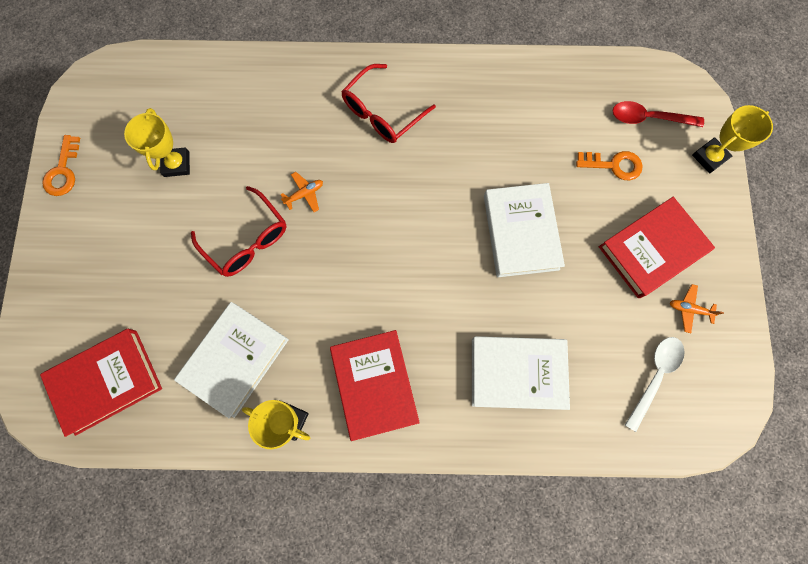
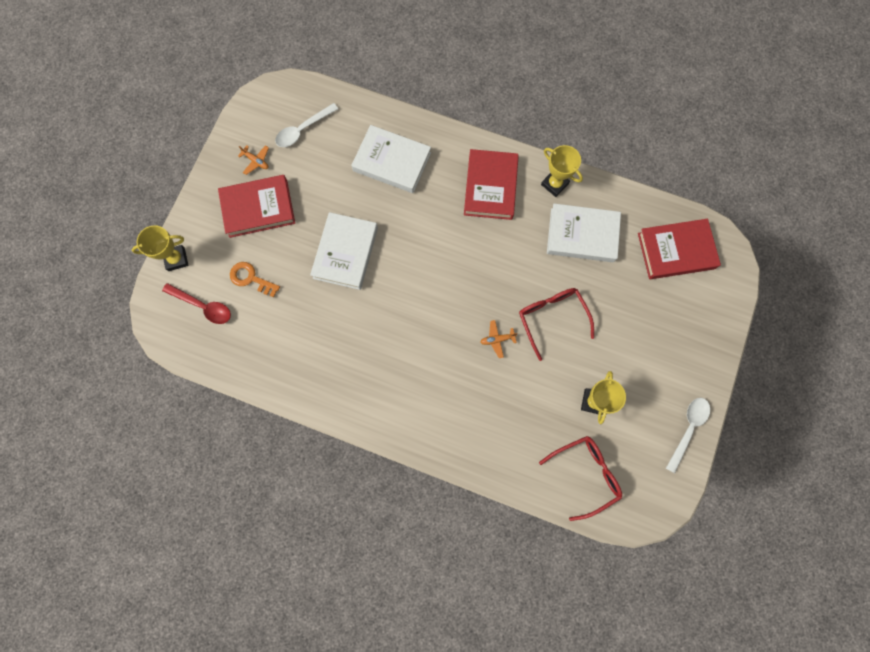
camera: 160 degrees left, 0 degrees up
(63, 171) = (688, 429): orange key -> white spoon
(235, 359) = (582, 235): white book -> white book turned 45 degrees clockwise
(382, 113) = (412, 387): red glasses -> red glasses (586, 474)

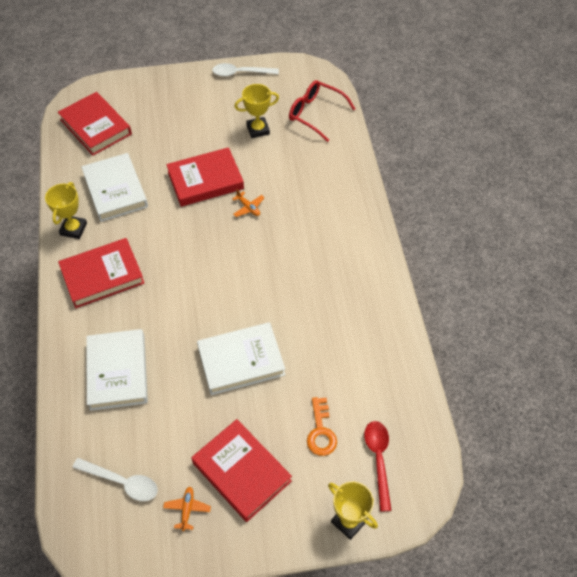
camera: 120 degrees left, 20 degrees down
(551, 318) = (205, 180): red glasses -> red book

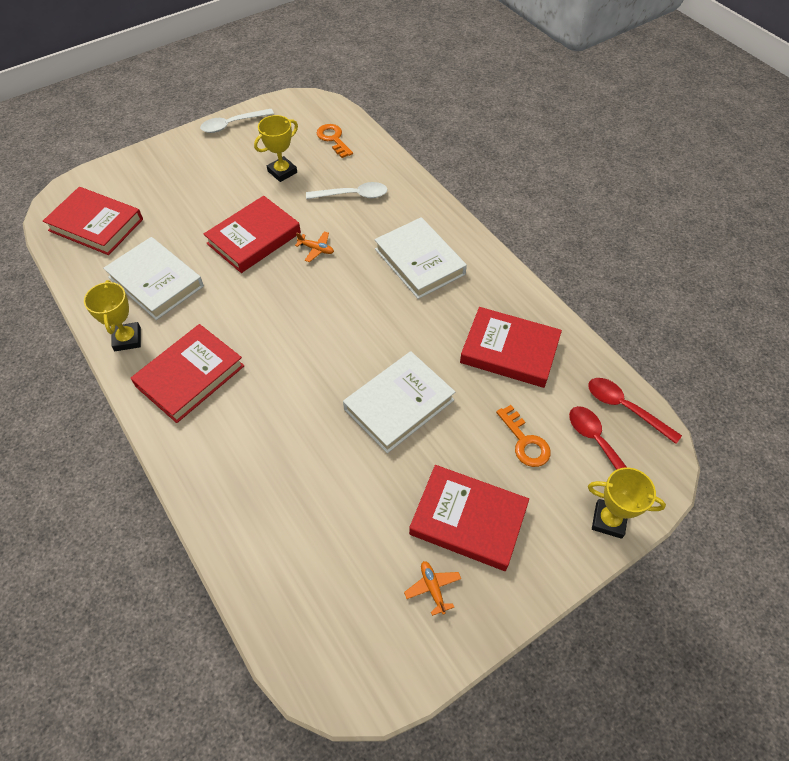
camera: 25 degrees left, 0 degrees up
(117, 372) = (266, 472): white book -> white book (419, 261)
(122, 482) = (341, 592): white spoon -> white spoon (353, 195)
(315, 114) = (333, 139): red glasses -> orange key
(353, 353) = (509, 351): none -> red book
(419, 439) = (625, 408): none -> red spoon

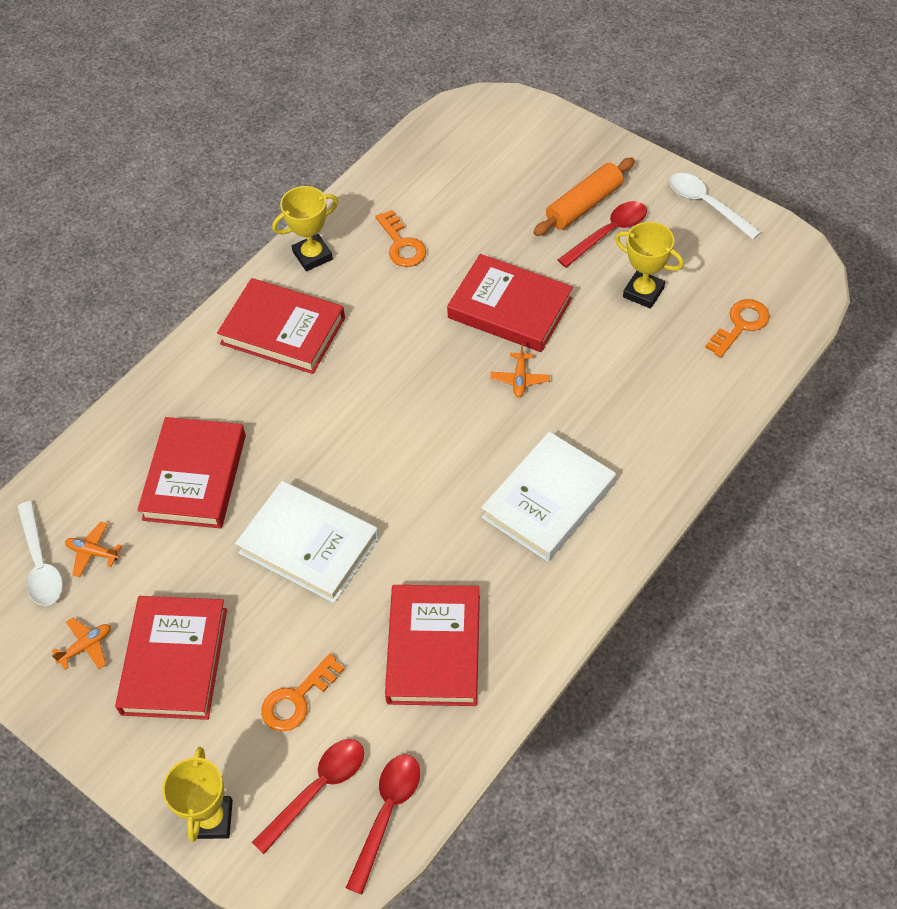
camera: 75 degrees right, 0 degrees up
(96, 225) = (464, 154): red book -> red book (195, 477)
(156, 282) = (401, 244): white book -> orange key
(191, 178) = (584, 205): none -> orange rolling pin
(223, 173) = (609, 233): none -> red spoon
(341, 566) = (93, 552): none -> orange plane
(353, 195) = (638, 385): white spoon -> white spoon (41, 564)

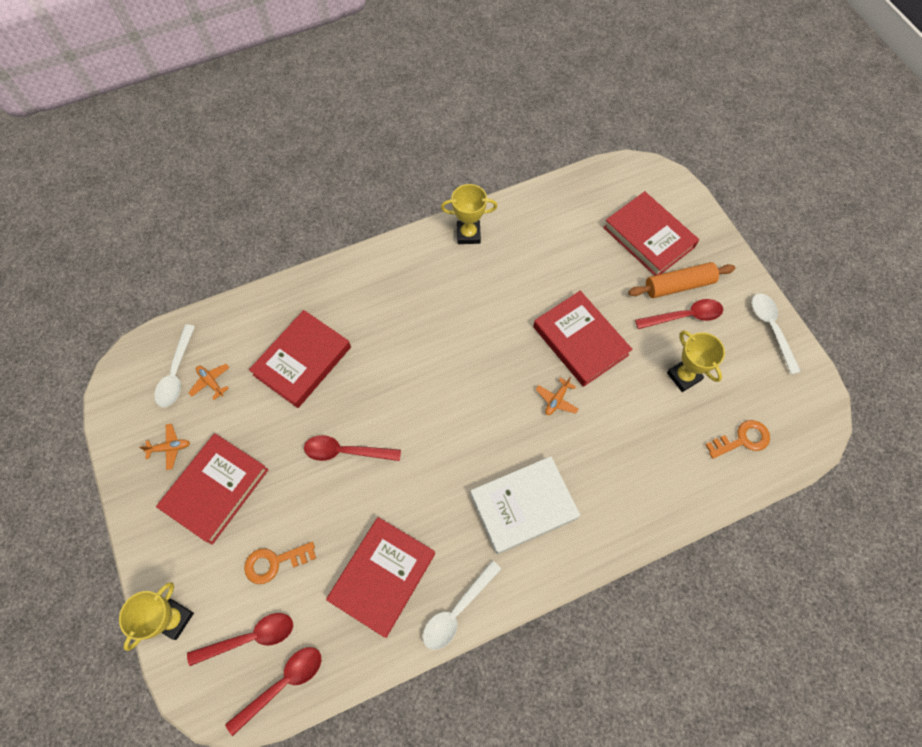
camera: 25 degrees right, 10 degrees up
(283, 331) = (418, 281): red book -> red book (648, 237)
(309, 545) = (345, 451): white book -> red spoon
(401, 244) = (532, 254): orange key -> none
(539, 639) = (457, 611): none -> white spoon

